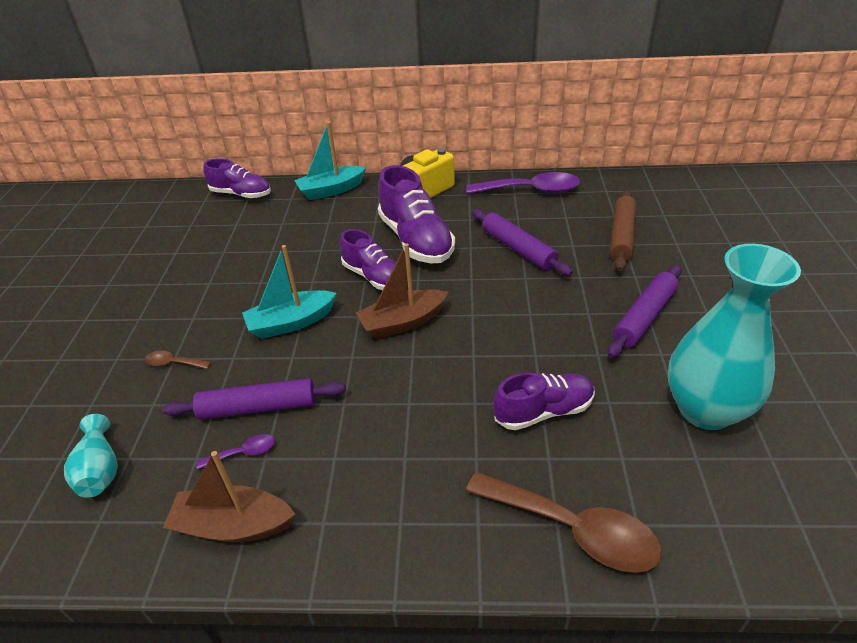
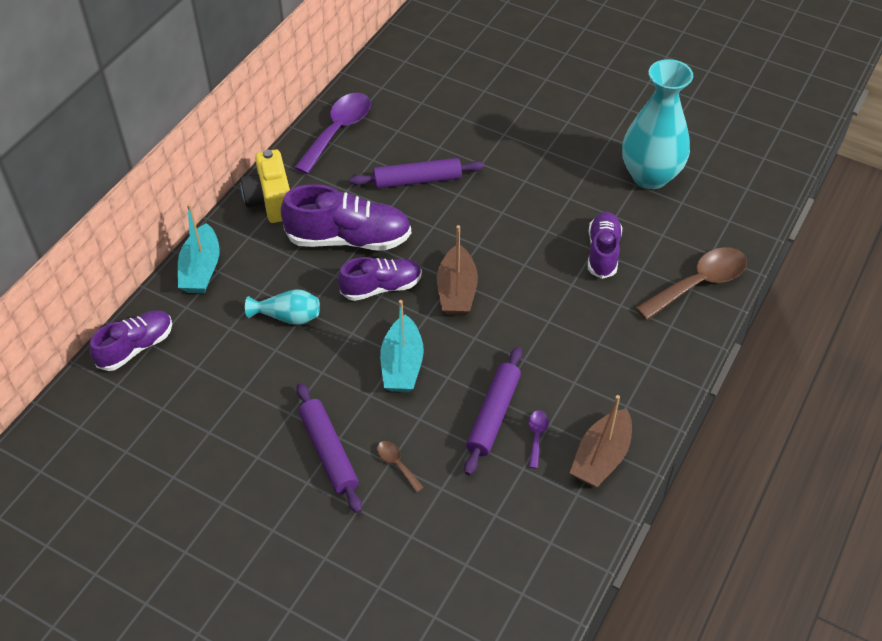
camera: 65 degrees left, 10 degrees up
(100, 470) = (497, 536): turquoise vase -> turquoise vase (288, 317)
(173, 363) = (396, 464): brown spoon -> brown spoon turned 105 degrees clockwise
(621, 236) = (451, 113): brown rolling pin -> none
(644, 317) = (550, 154): purple rolling pin -> purple rolling pin (328, 452)

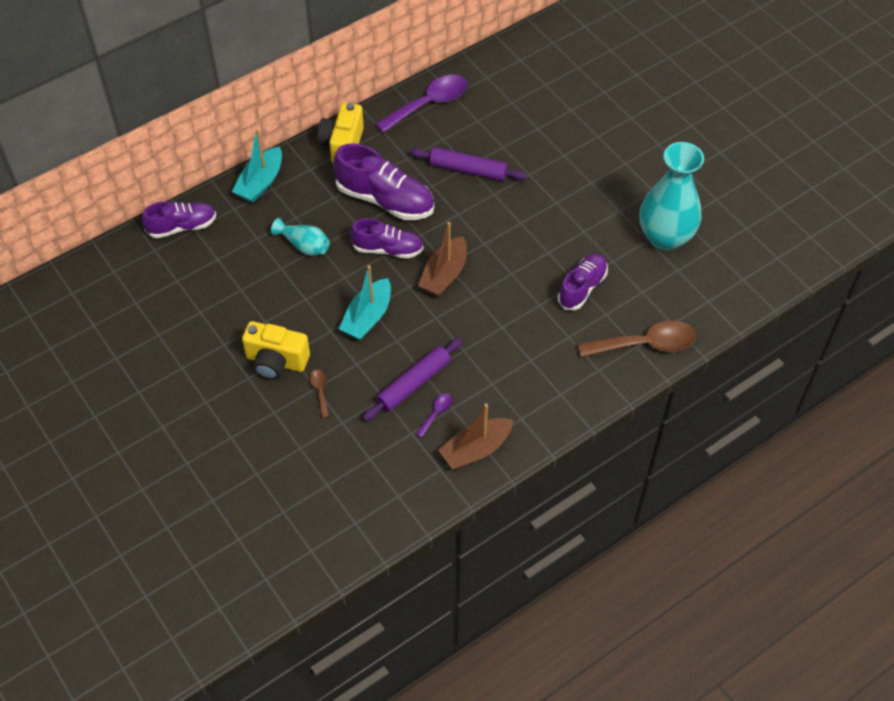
camera: 25 degrees right, 5 degrees up
(328, 452) = (276, 361): purple rolling pin -> yellow camera

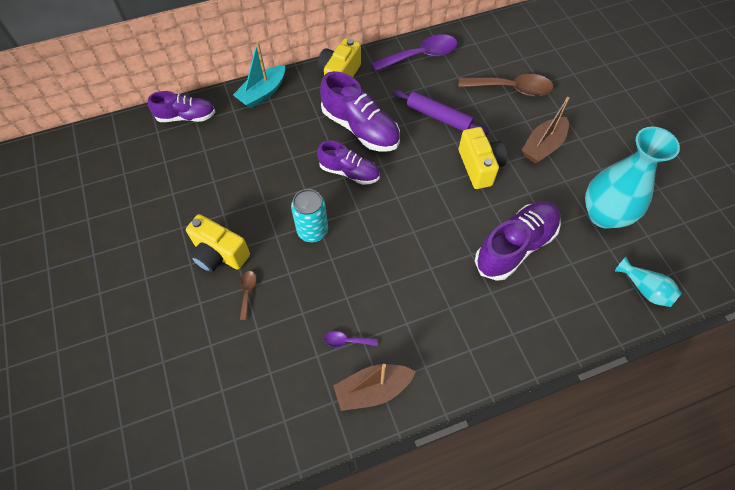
camera: 15 degrees right, 5 degrees up
(304, 245) = (279, 154): turquoise vase -> turquoise vase (644, 289)
(367, 317) = (312, 231): turquoise boat -> turquoise can
(413, 383) = (334, 305): purple rolling pin -> none
(436, 413) = (346, 341): purple spoon -> purple spoon turned 135 degrees counterclockwise
(444, 274) = (392, 206): brown boat -> brown boat (543, 146)
(526, 214) = (479, 167): none -> yellow camera
(582, 287) = (515, 246): purple shoe -> purple shoe, size x1.55
(645, 344) = (565, 318): brown spoon -> brown spoon (511, 89)

